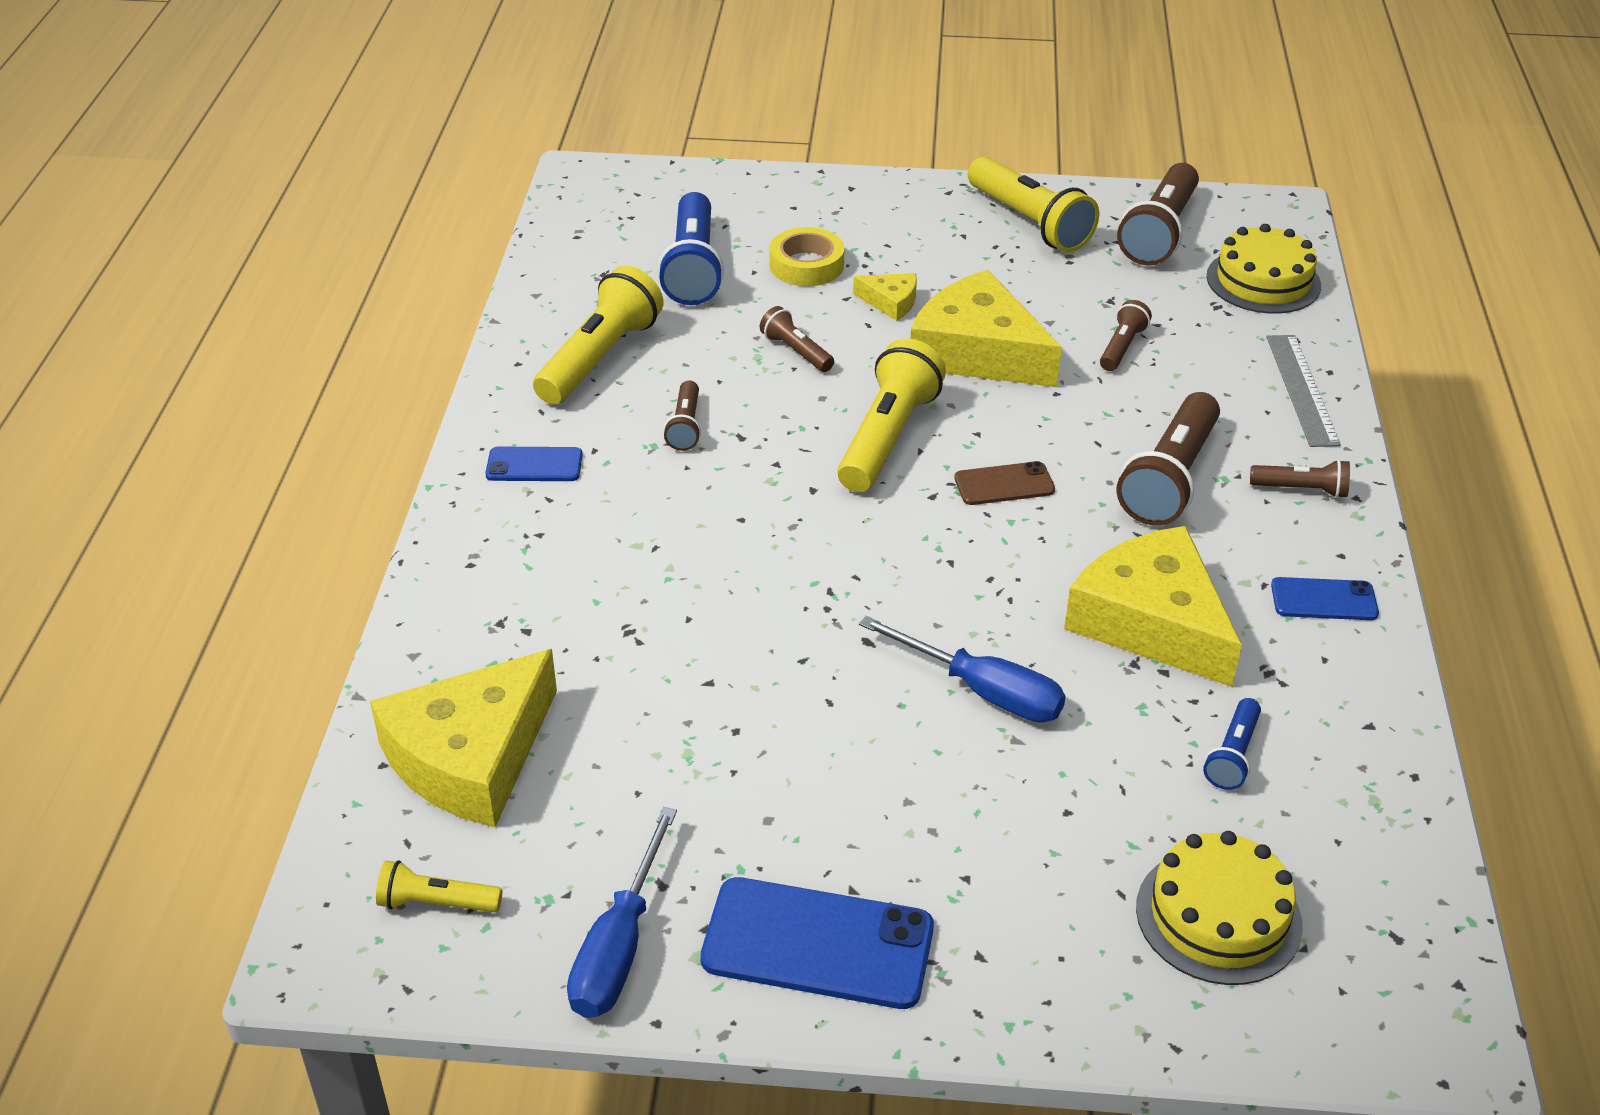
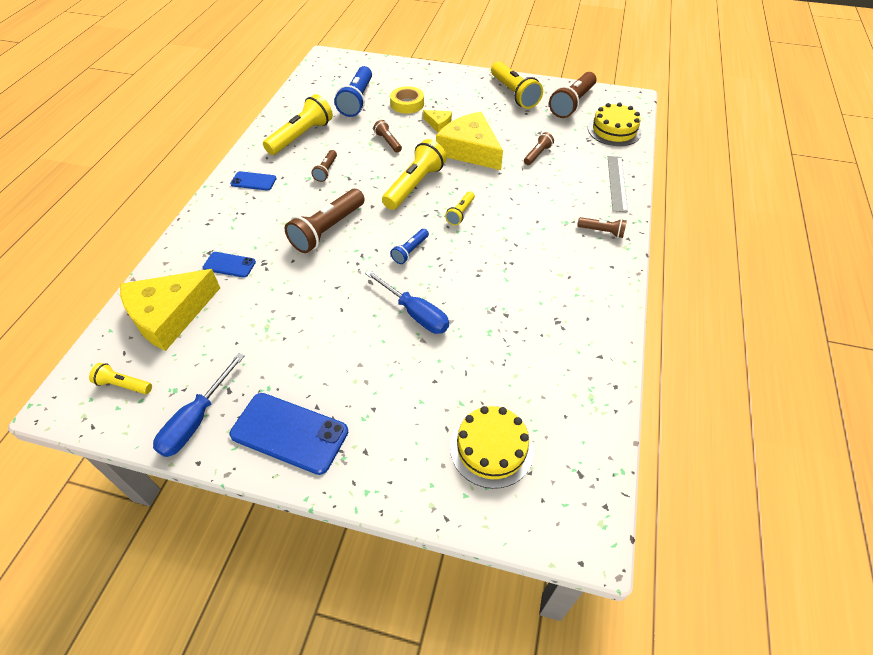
camera: 10 degrees right, 10 degrees up
(1004, 484) = (460, 213): brown phone -> yellow flashlight
(1152, 622) = (508, 289): yellow cheese -> none
(1170, 479) = (540, 219): brown flashlight -> brown flashlight (327, 230)
(1232, 755) = (526, 363): blue flashlight -> blue flashlight (410, 251)
(1324, 600) = (596, 288): blue phone -> blue phone (229, 265)

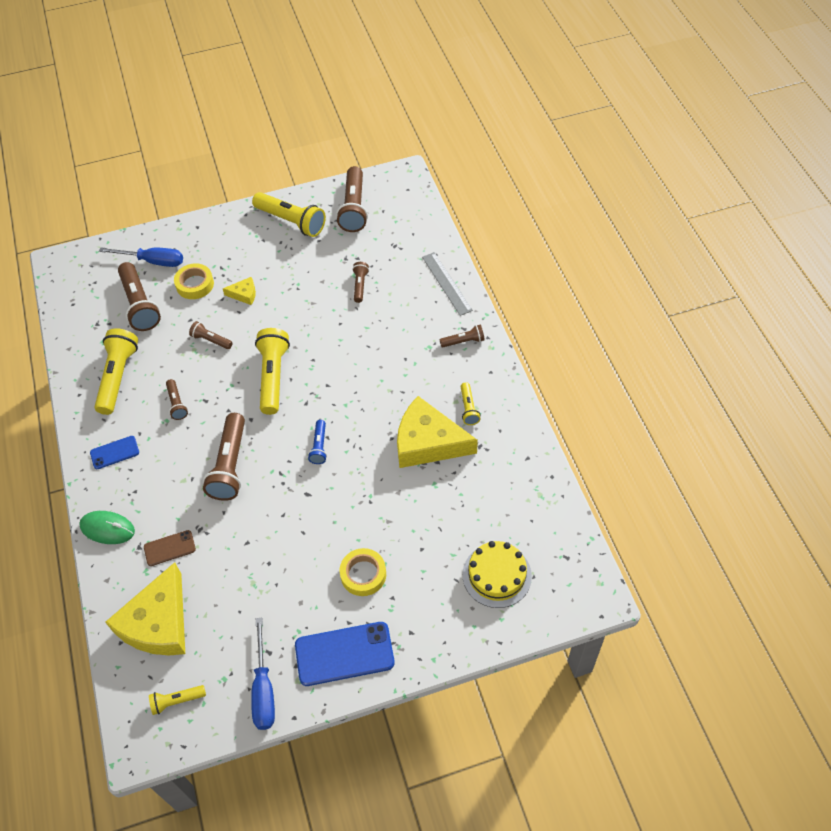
camera: 30 degrees left, 5 degrees up
(200, 228) = (107, 528): none -> green mouse
(229, 265) = (169, 548): blue phone -> brown phone
(357, 100) = (140, 305): blue flashlight -> brown flashlight
(363, 372) = (363, 574): none -> yellow tape
(415, 313) = (365, 501): blue screwdriver -> blue screwdriver (153, 261)
(460, 213) = (335, 385): yellow flashlight -> yellow flashlight (468, 408)
(470, 150) = (295, 311): yellow cheese -> yellow cheese (428, 442)
(614, 130) = (410, 223): yellow cake -> none

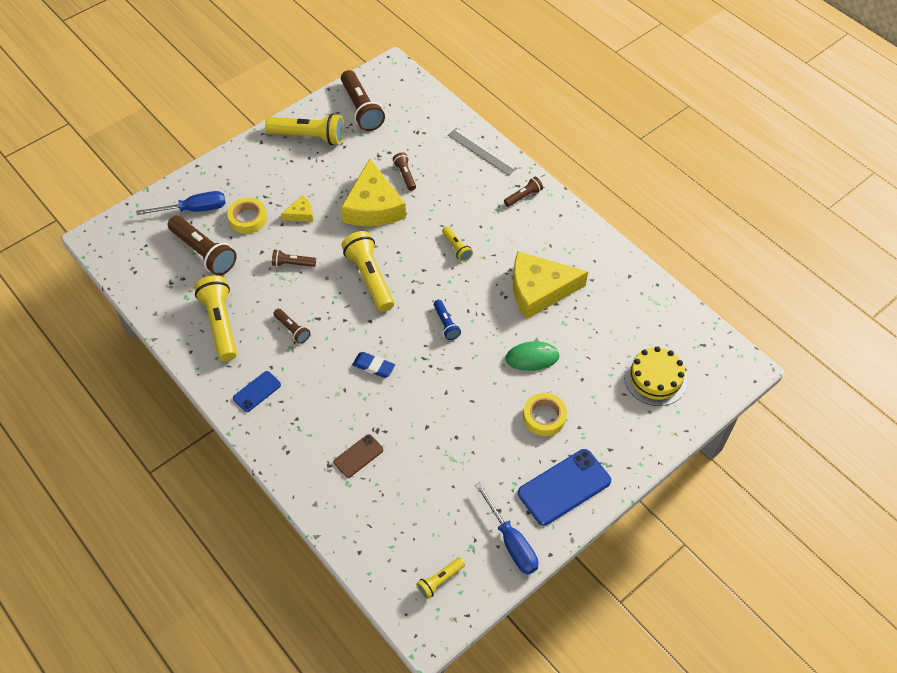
camera: 25 degrees left, 0 degrees up
(107, 528) = (289, 459): green mouse -> green mouse (532, 357)
(158, 623) = (384, 522): yellow cheese -> yellow cheese (373, 206)
(230, 465) = (373, 366): brown flashlight -> blue eraser
(468, 408) = (558, 251): yellow flashlight -> yellow flashlight (456, 248)

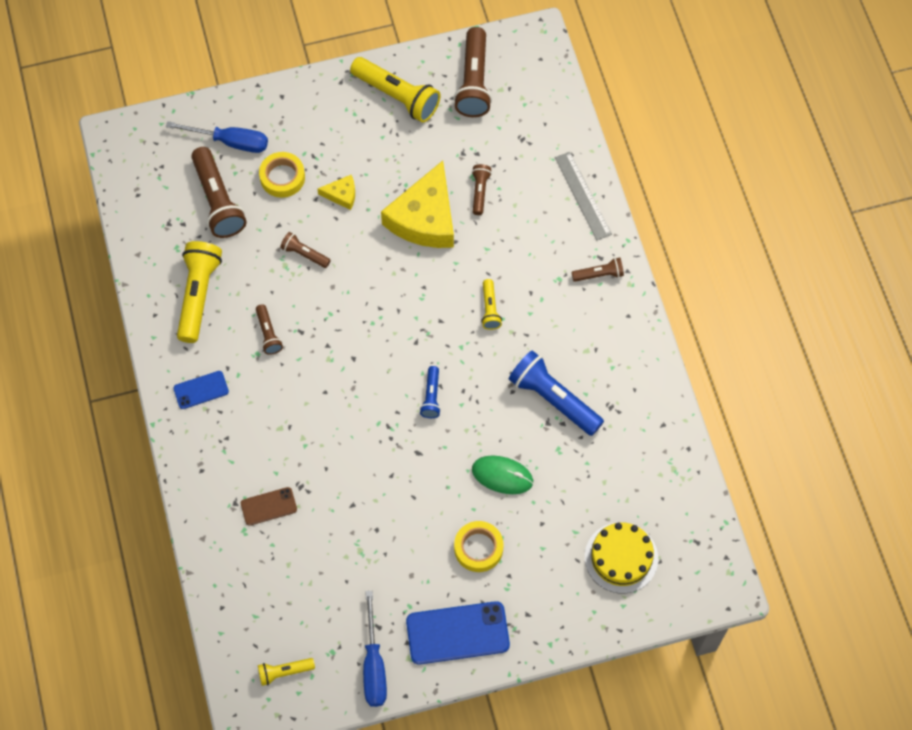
camera: 25 degrees right, 10 degrees up
(370, 278) = (378, 306): yellow flashlight -> none
(373, 366) = (331, 413): blue eraser -> none
(539, 290) = (553, 399): yellow cheese -> blue flashlight

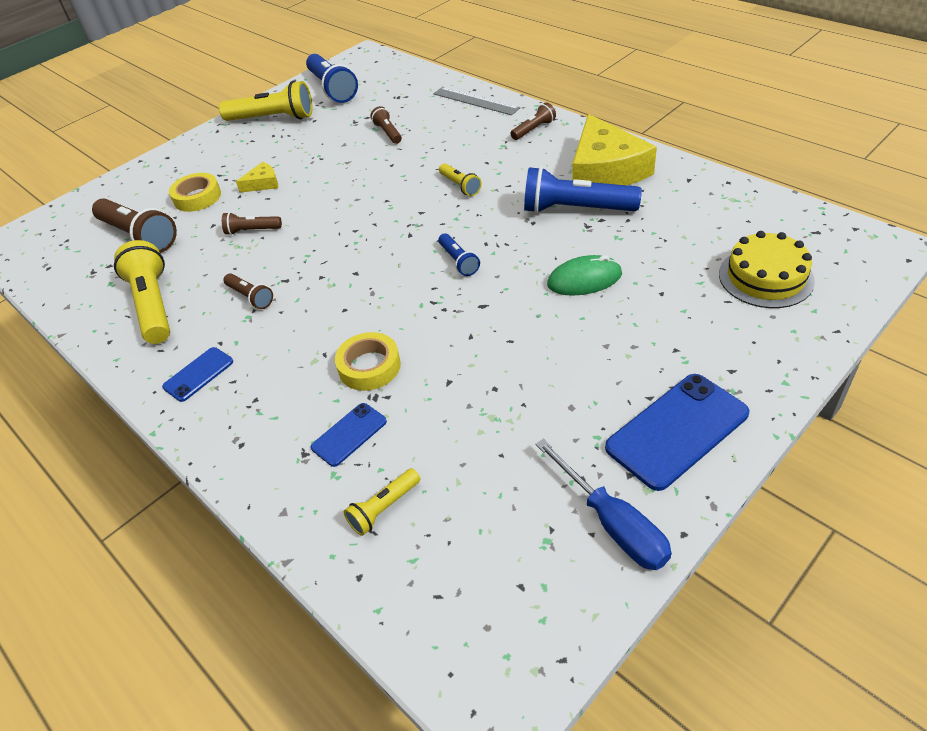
camera: 25 degrees left, 20 degrees down
(230, 142) = (131, 198): blue screwdriver -> none
(268, 506) = (349, 434): brown phone -> blue phone
(284, 672) = (503, 605): yellow flashlight -> yellow flashlight (384, 508)
(424, 218) = (351, 164): yellow cheese -> yellow cheese (605, 170)
(474, 82) = (332, 89): brown flashlight -> blue flashlight
(478, 548) = (620, 345): yellow tape -> yellow tape (369, 366)

